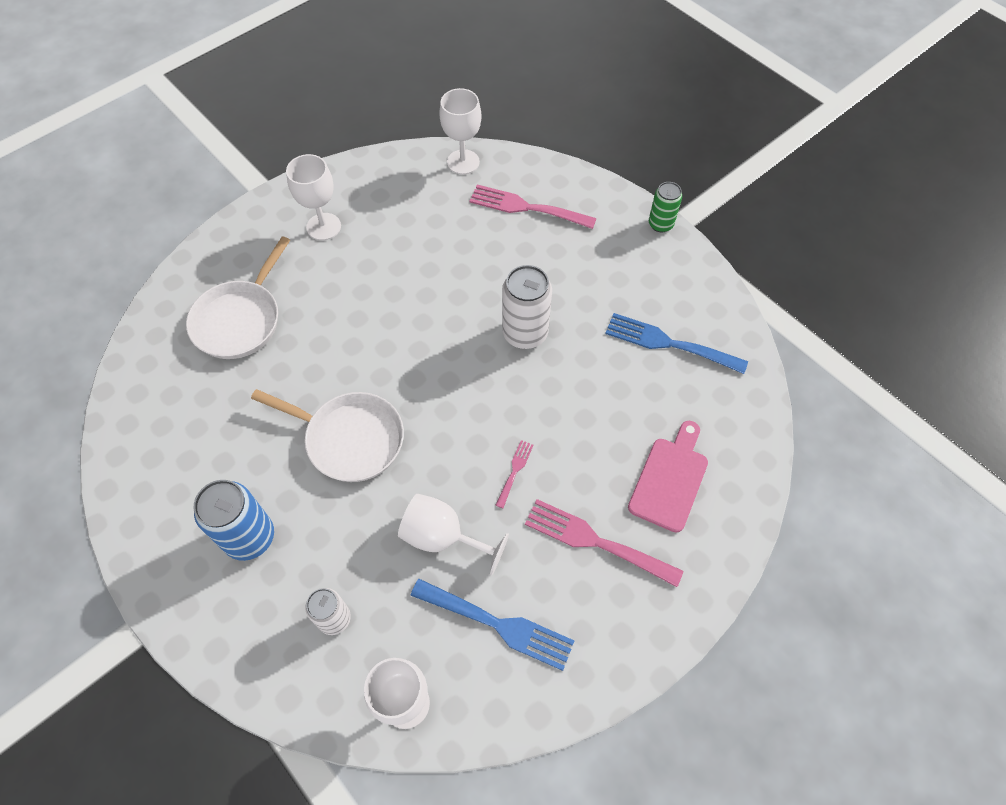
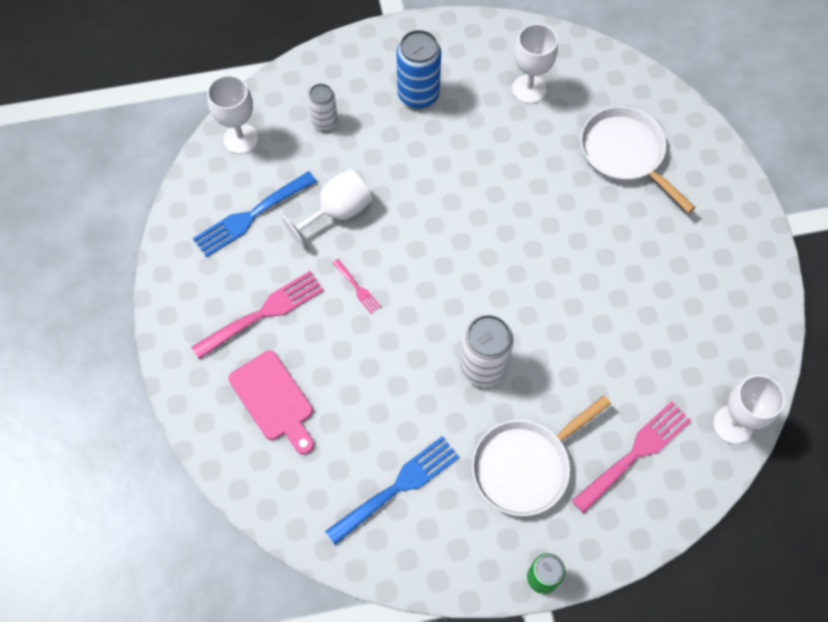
camera: 120 degrees right, 5 degrees up
(323, 226) = (703, 257): white goblet -> white goblet (529, 89)
(350, 439) = (459, 186): white pan -> white pan (525, 466)

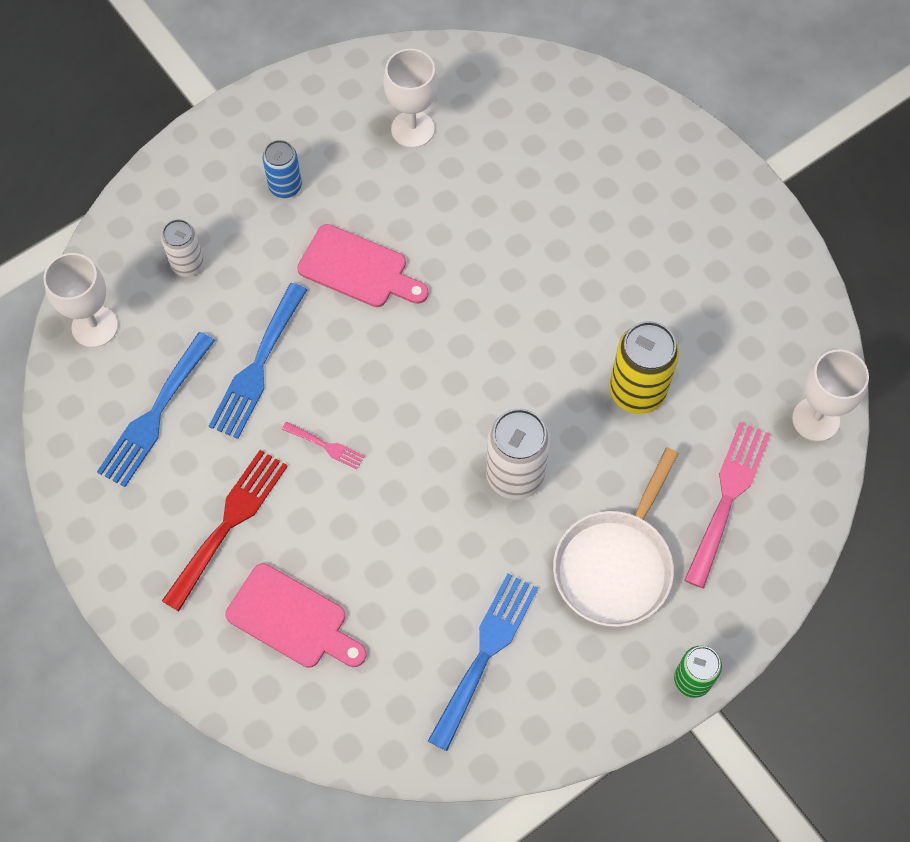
camera: 25 degrees left, 0 degrees up
(263, 312) = (228, 523): pink fork -> red fork
(337, 212) = (258, 367): white goblet -> blue fork
(418, 94) = (285, 186): blue can -> blue can, size x0.61
(441, 172) = (358, 269): none -> pink cutting board
(603, 345) = (637, 391): none -> yellow can
(625, 154) = (558, 162): white pan -> none

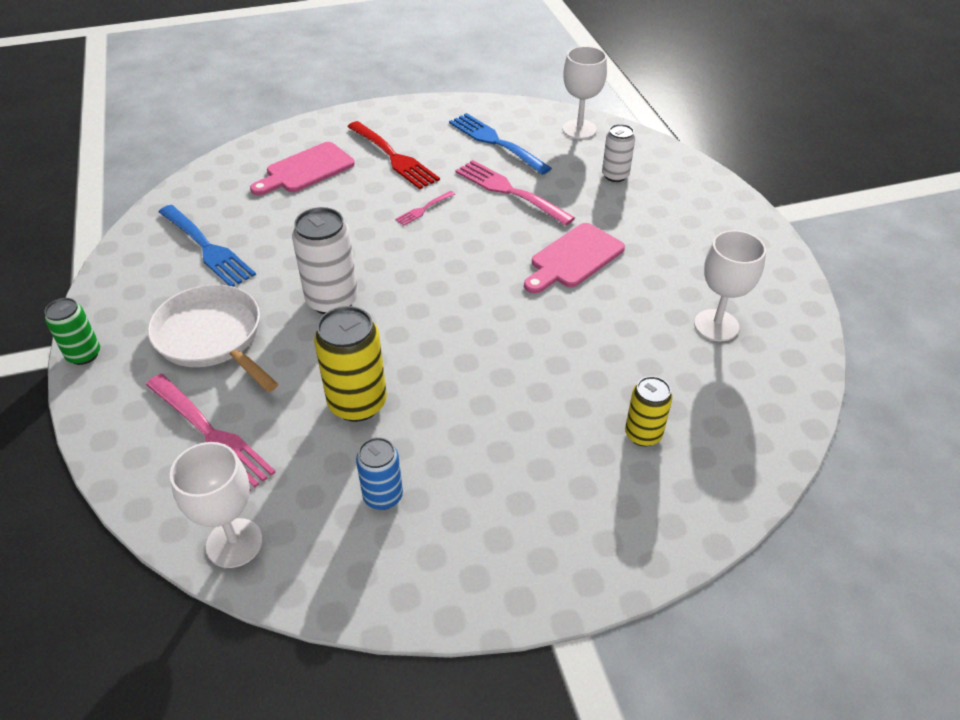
camera: 110 degrees right, 20 degrees down
(258, 367) = (509, 191): blue fork -> pink fork
(285, 186) = (673, 236): blue can -> blue can (383, 496)
(571, 162) = (643, 434): none -> yellow can

